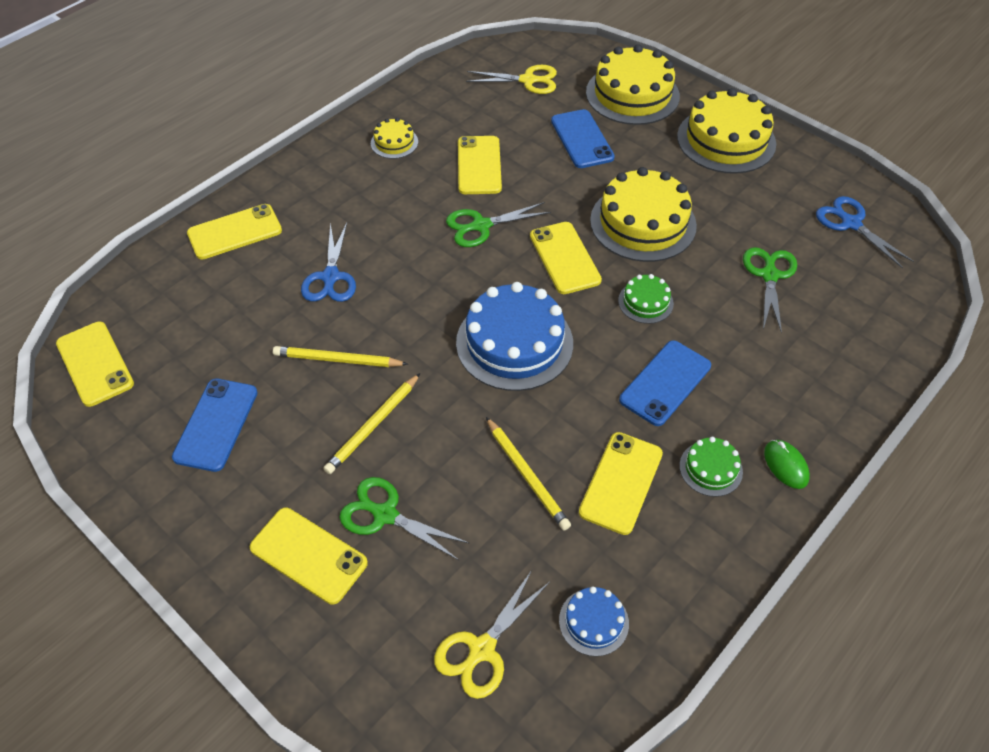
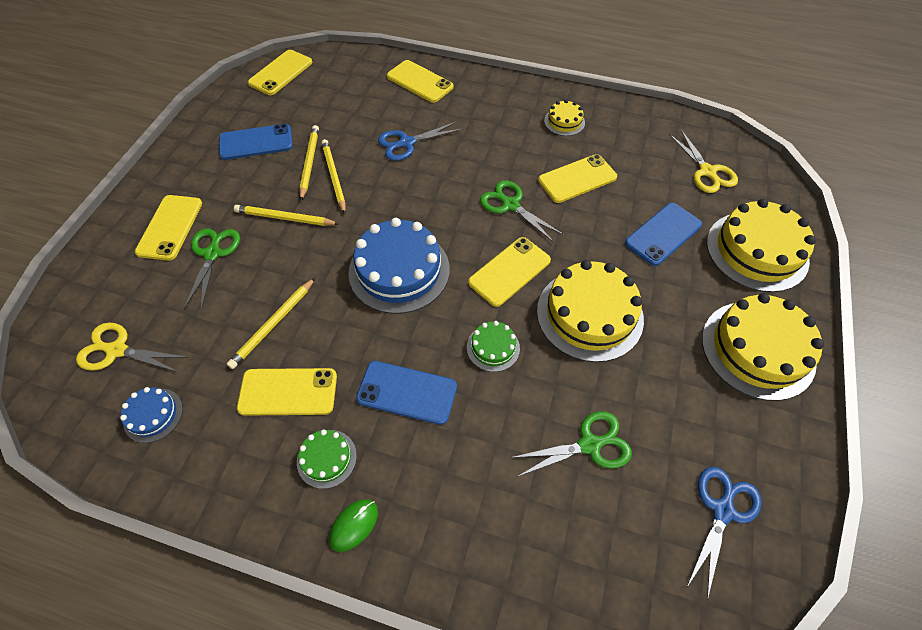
camera: 65 degrees right, 5 degrees up
(297, 377) = (309, 163): none -> yellow pencil

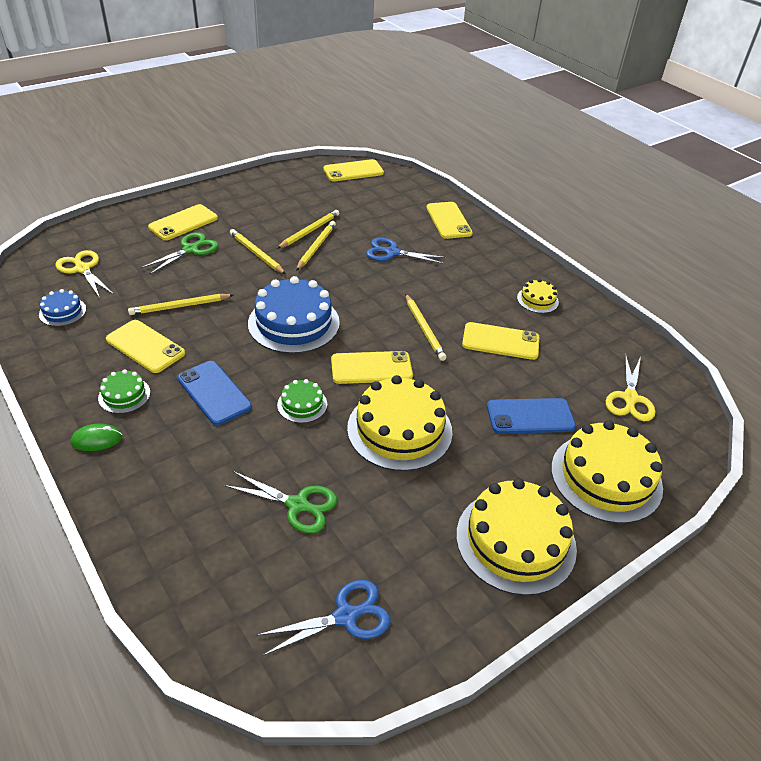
camera: 35 degrees right, 15 degrees down
(256, 142) = (289, 203): blue phone -> none
(510, 205) = (424, 329): green scissors -> yellow pencil

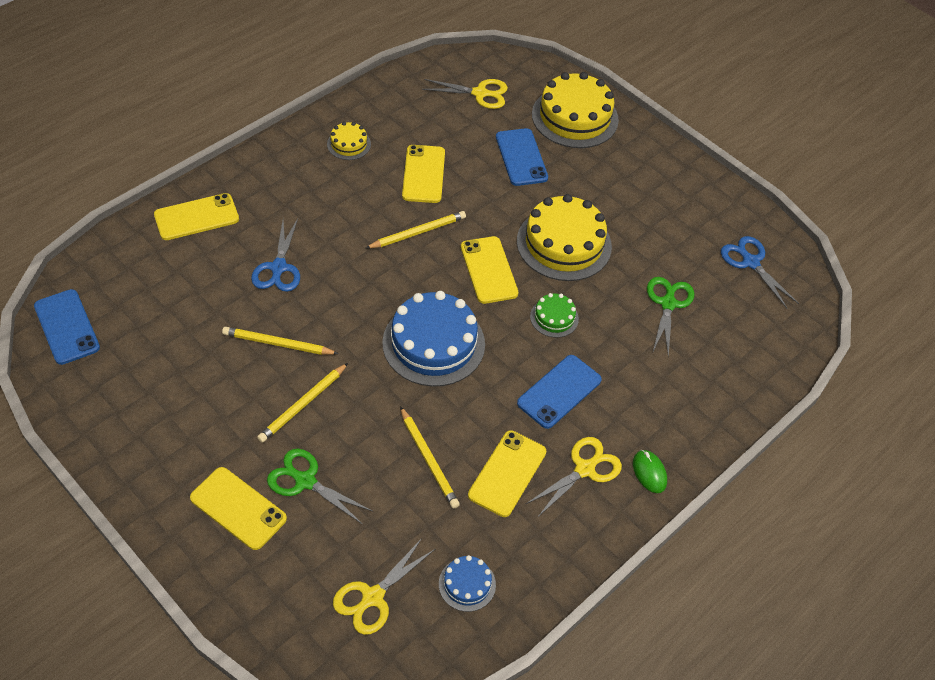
camera: 100 degrees left, 10 degrees up
(124, 395) = (585, 469): green cake -> yellow scissors
(309, 231) = (241, 356): yellow pencil -> none
(353, 171) = (66, 327): yellow phone -> blue phone
(515, 541) = (653, 171): yellow cake -> none

